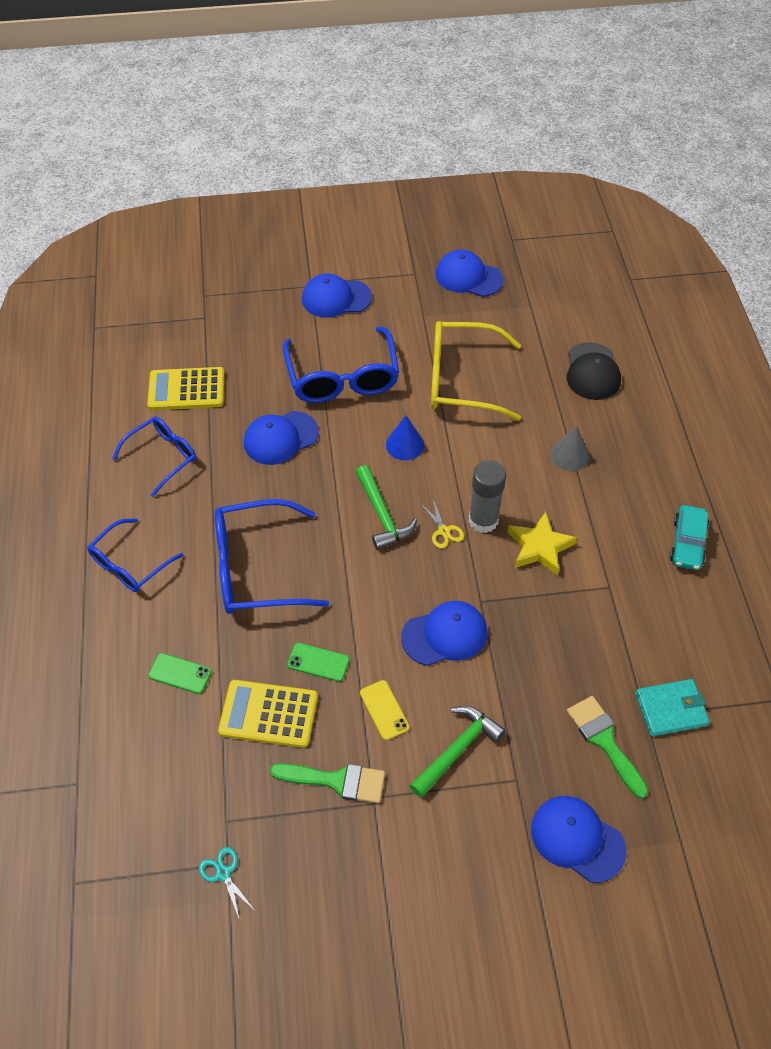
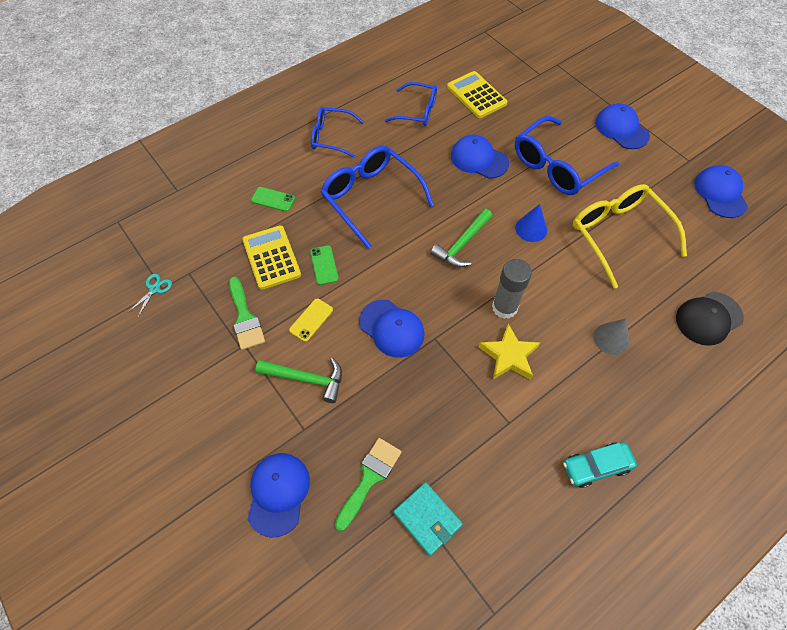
camera: 60 degrees right, 5 degrees up
(180, 673) = (273, 199): green phone -> green phone turned 60 degrees counterclockwise
(444, 531) = (476, 287): yellow scissors -> none

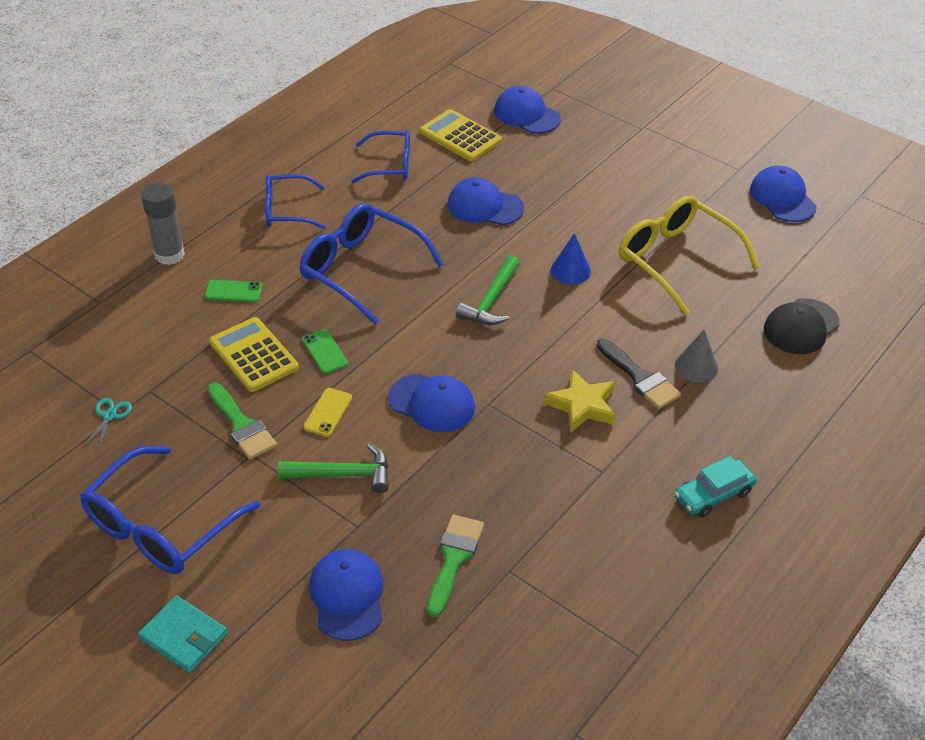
camera: 15 degrees left, 15 degrees down
(427, 519) = (535, 584): turquoise wallet -> turquoise wallet (183, 636)
(504, 307) = (562, 357): grey glue stick -> grey glue stick (169, 255)
(556, 166) = (582, 199): blue glasses -> blue glasses (160, 526)
(562, 339) = (640, 378): none -> black brush
(621, 129) = (649, 147): blue cap -> blue cap (526, 114)

